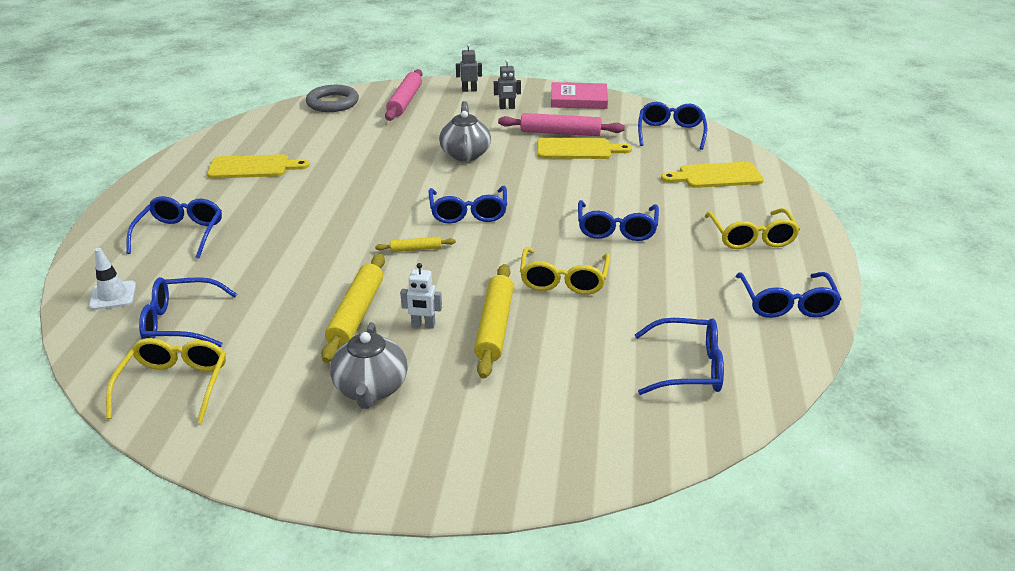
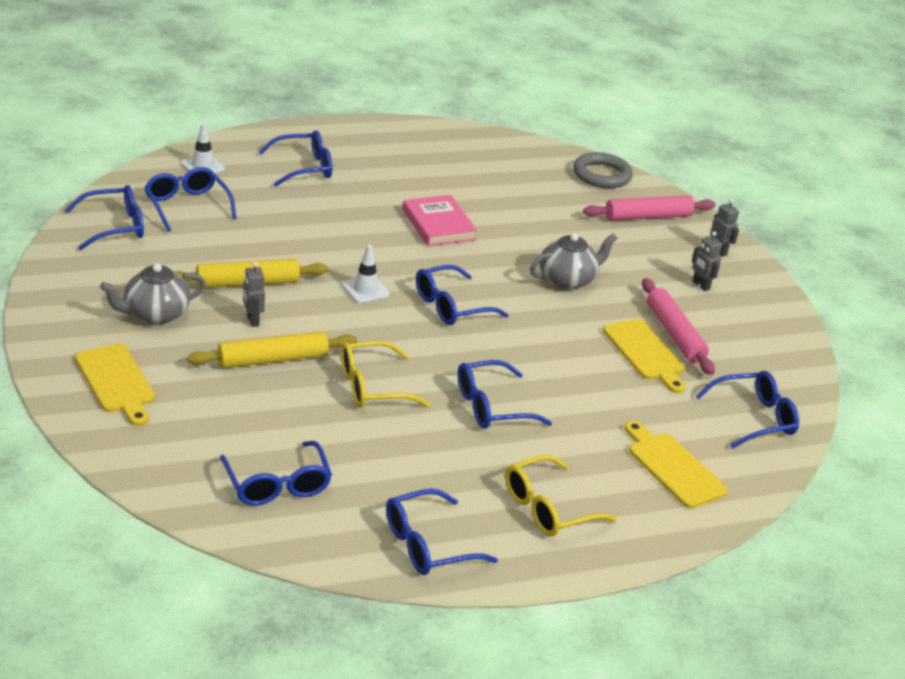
camera: 60 degrees right, 0 degrees up
(174, 385) = (114, 226): yellow glasses -> blue glasses
(253, 167) = (437, 168): yellow cutting board -> yellow cutting board (116, 382)
(416, 249) = (365, 290): yellow rolling pin -> white traffic cone
(423, 325) = (252, 320): white robot -> grey robot
(578, 99) = (775, 333): pink book -> pink book (438, 225)

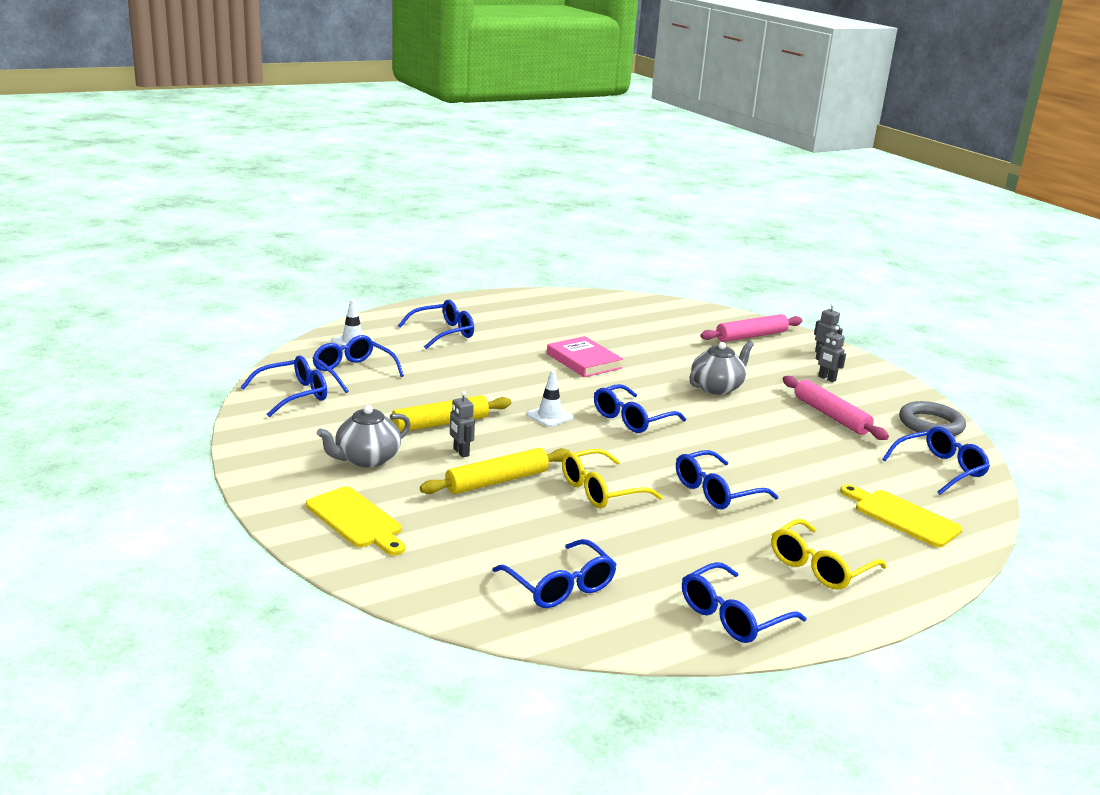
camera: 10 degrees left, 10 degrees down
(601, 175) = (695, 312): grey ring -> grey ring (930, 424)
(645, 353) = (817, 433): yellow cutting board -> none

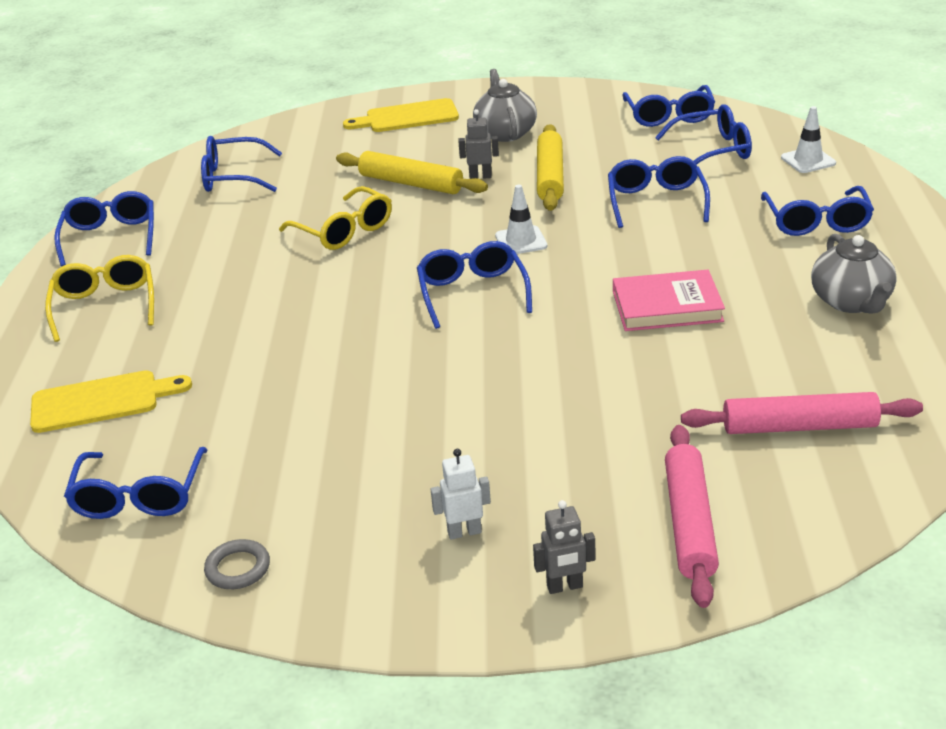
camera: 125 degrees right, 10 degrees up
(497, 481) = (411, 183): yellow rolling pin -> yellow rolling pin turned 60 degrees counterclockwise
(601, 490) = (344, 230): yellow glasses -> yellow glasses turned 135 degrees clockwise
(716, 491) = (275, 295): blue glasses -> blue glasses (656, 202)
(717, 387) = (510, 394): grey teapot -> grey teapot (851, 302)
(826, 378) = (464, 532): grey robot -> white robot
(831, 416) = (349, 468): pink rolling pin -> pink rolling pin (799, 426)
(930, 424) = (238, 568): grey ring -> grey ring, size x0.57

